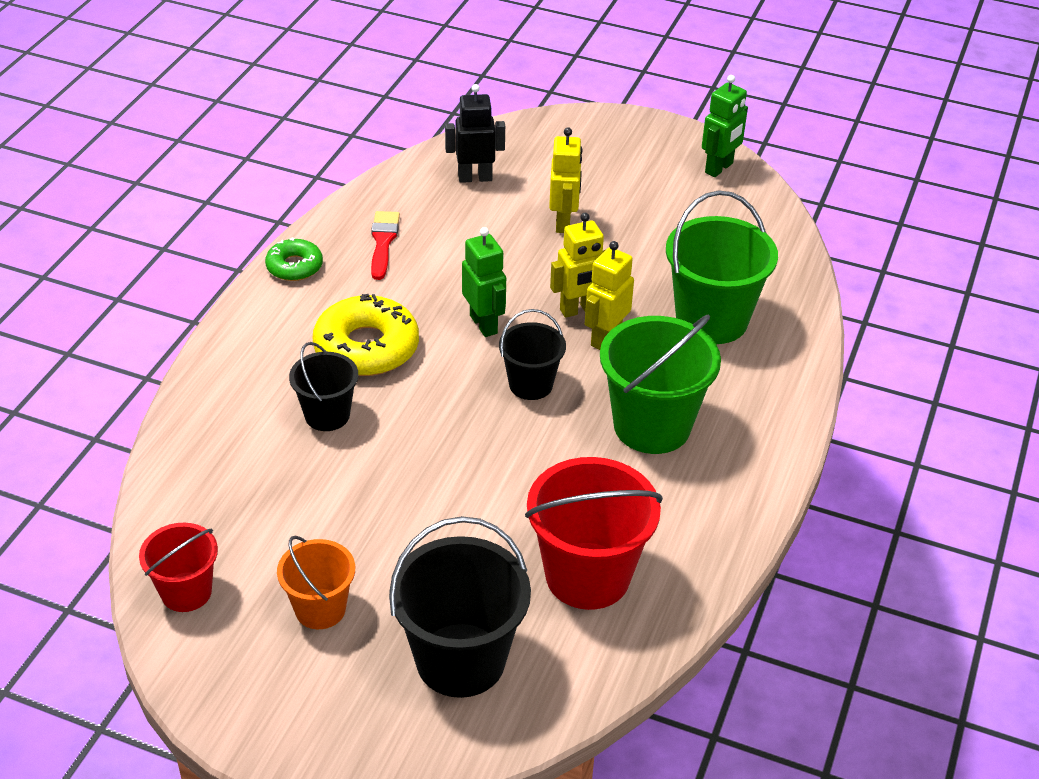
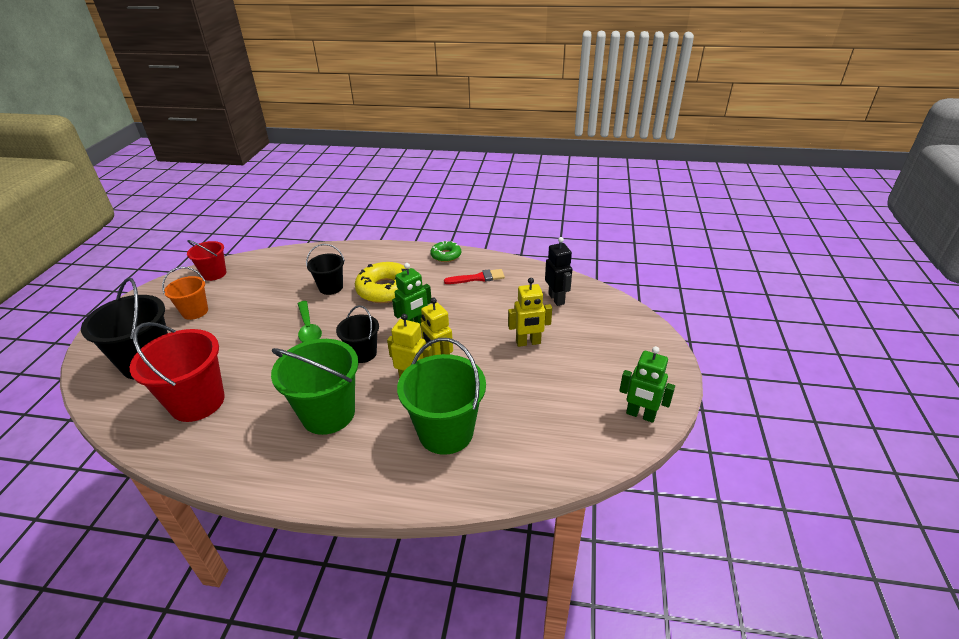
camera: 80 degrees right, 5 degrees down
(441, 445) = (308, 328): none -> green spoon

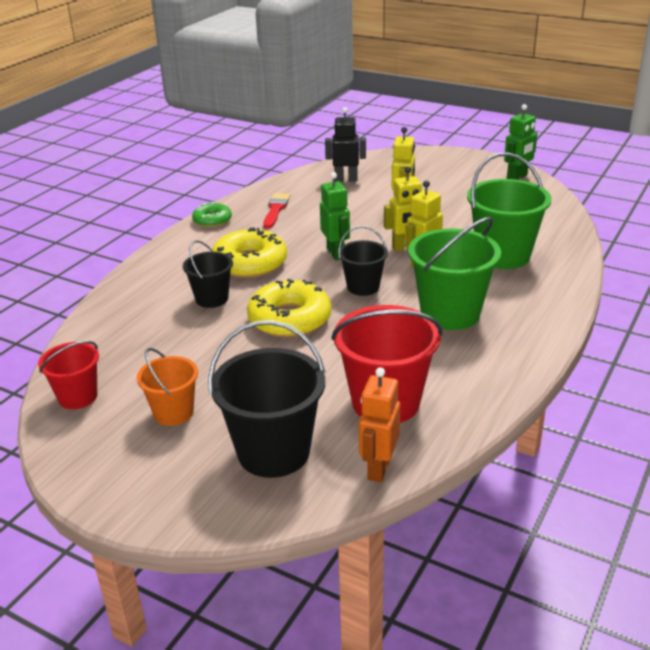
camera: 70 degrees left, 5 degrees down
(120, 415) = (378, 468): none -> orange robot
(308, 328) = (289, 319): green spoon -> yellow donut

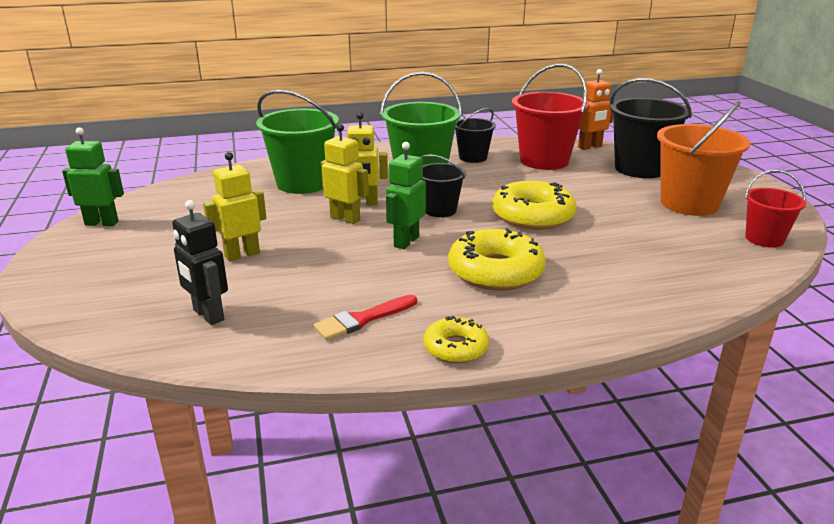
camera: 135 degrees left, 5 degrees down
(173, 413) = (689, 204): orange bucket -> orange bucket, size x1.72
(212, 220) = (455, 348): green donut -> yellow donut
(212, 299) = (577, 257): black bucket -> black bucket (473, 157)

